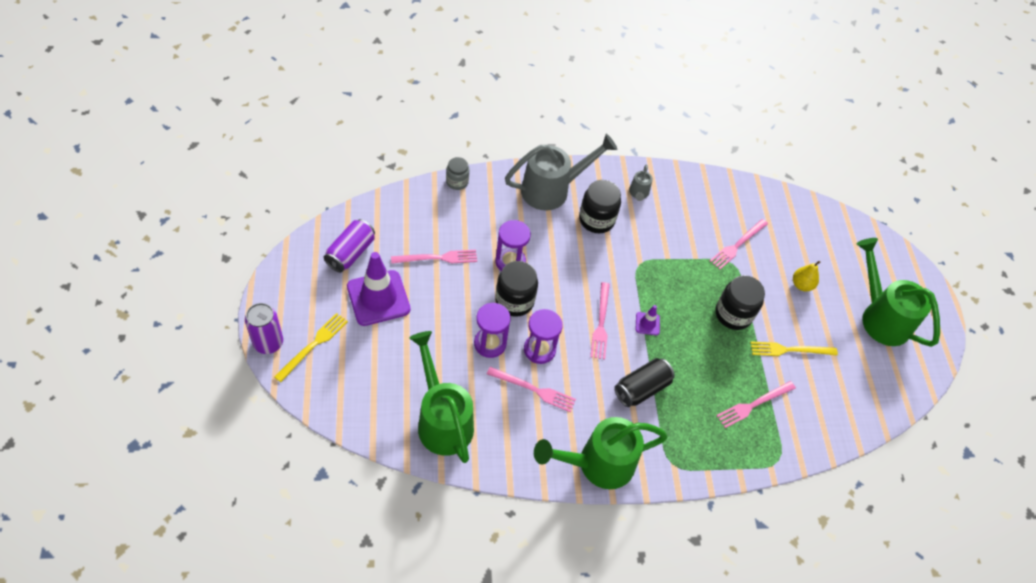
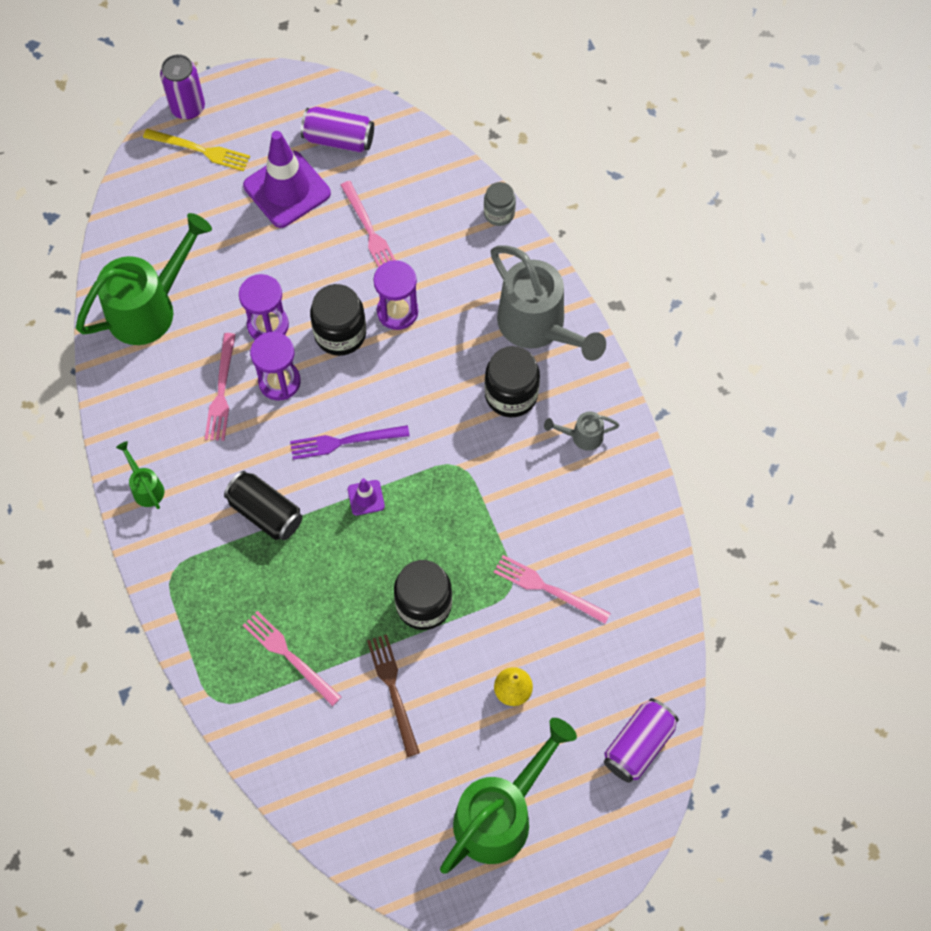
camera: 80 degrees right, 10 degrees up
(598, 464) = (146, 488): green watering can -> green watering can, size x0.45
(601, 323) = (345, 441): pink fork -> purple fork
(790, 350) = (393, 690): yellow fork -> brown fork
(846, 234) = (638, 745): none -> purple can

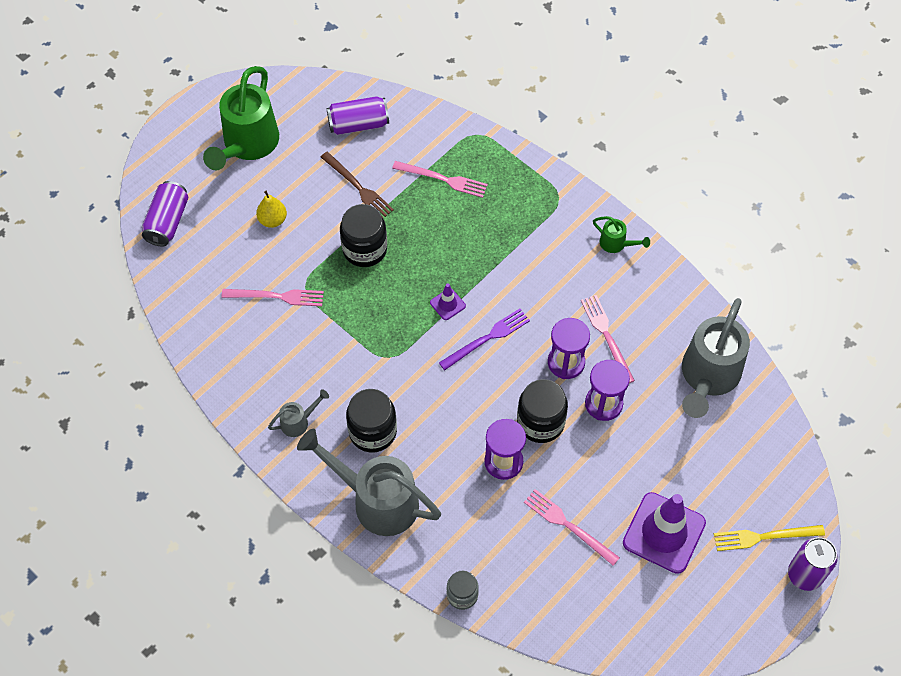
camera: 155 degrees right, 5 degrees down
(149, 308) = (708, 376): green watering can -> grey watering can
(265, 513) = (517, 263): black can -> none
(339, 139) = (648, 605): purple can -> purple can (358, 124)

